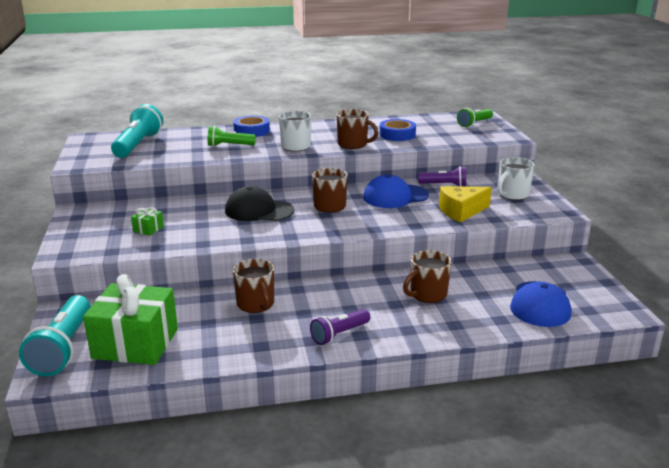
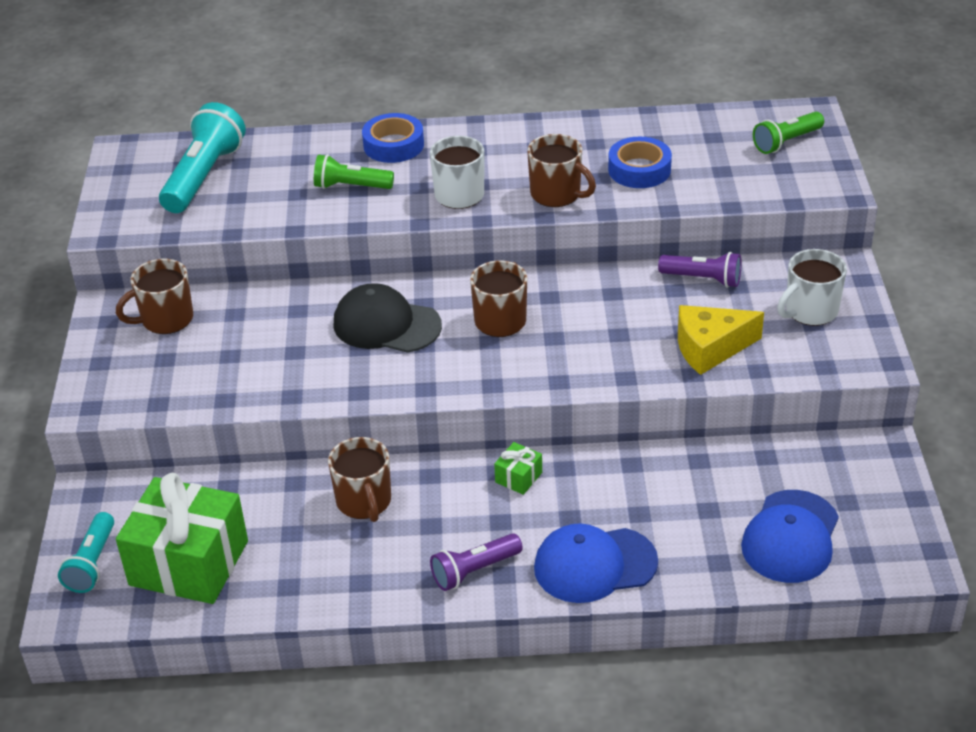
camera: 10 degrees right, 15 degrees up
(63, 348) = (92, 563): turquoise flashlight -> turquoise flashlight, size x0.61
(148, 229) = (213, 357): green gift -> green gift (518, 477)
(395, 196) = (612, 303): blue cap -> blue cap (594, 565)
(427, 294) = (623, 502): brown mug -> brown mug (165, 319)

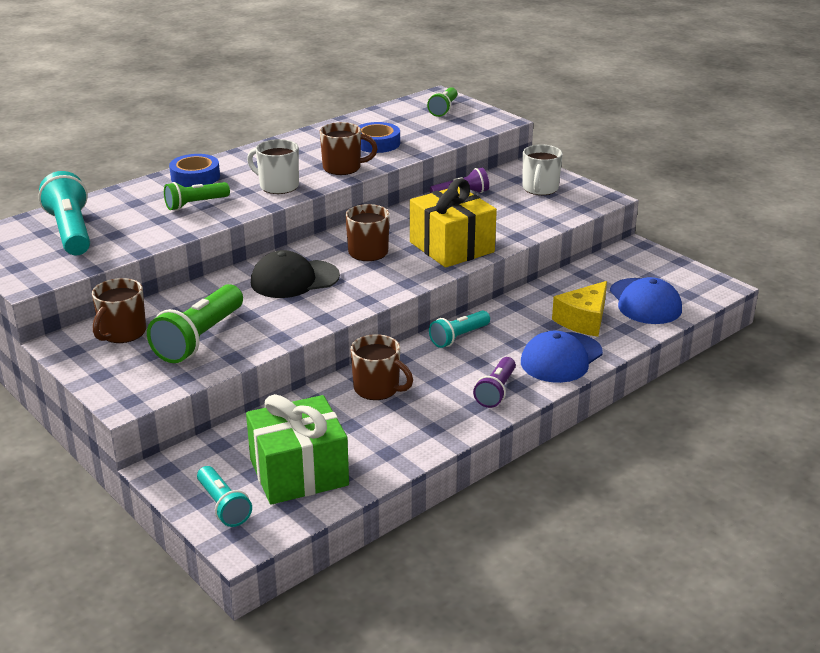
camera: 40 degrees left, 10 degrees down
(221, 361) = (199, 338): none -> green flashlight
(518, 477) = (459, 337): green gift -> turquoise flashlight
(598, 356) = (451, 247): none -> yellow gift
(710, 348) = (510, 222): yellow cheese -> yellow cheese (583, 320)

